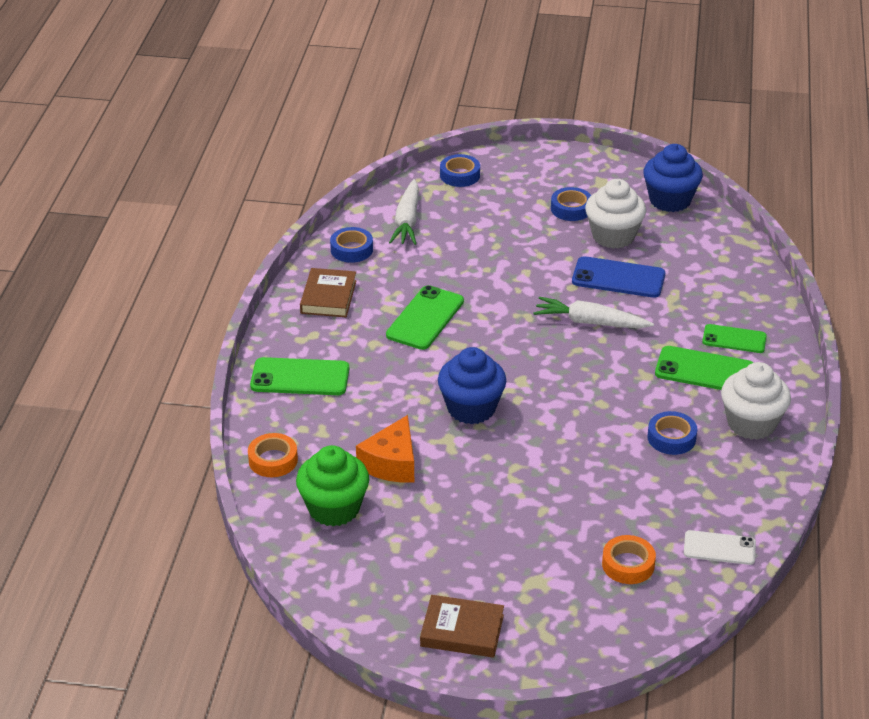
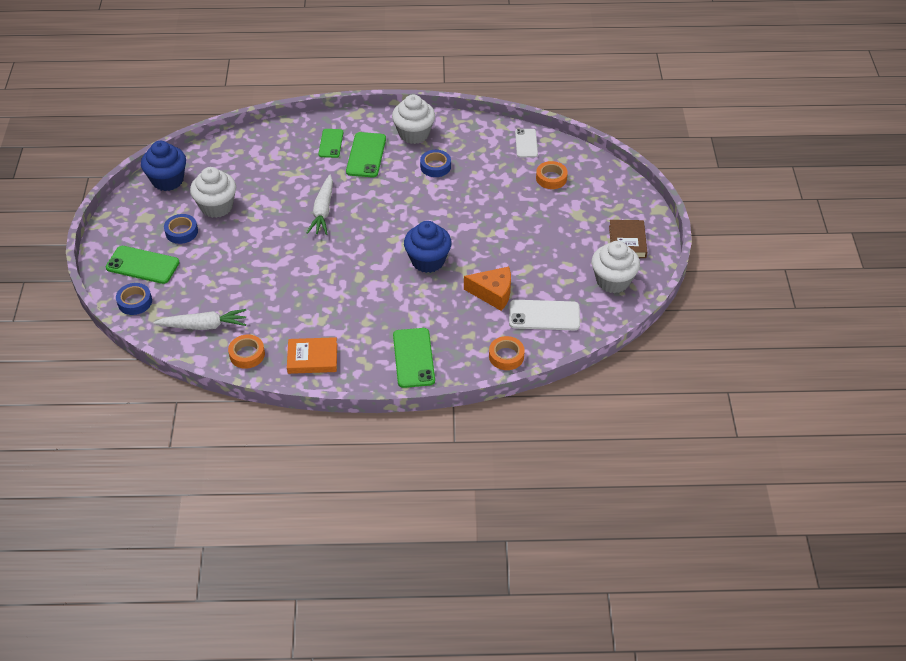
camera: 100 degrees left, 10 degrees up
(328, 297) = (312, 358): brown book -> orange book
(334, 508) = (544, 315): green cupcake -> white phone
(351, 249) = (247, 354): blue tape -> orange tape
(381, 596) = (613, 281): none -> white cupcake
(425, 318) = (331, 298): green phone -> green phone (142, 265)
(618, 278) = (269, 201): blue phone -> none

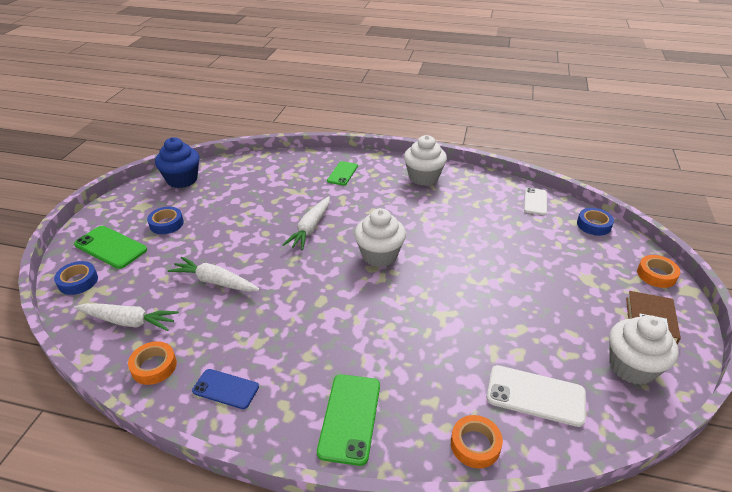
camera: 15 degrees right, 10 degrees down
(217, 207) = (212, 208): white cupcake -> white cupcake (379, 255)
(259, 278) = (215, 282): none -> white carrot
(312, 358) = (225, 389): orange book -> blue phone
(366, 155) = (372, 187): green phone -> none
(428, 261) = (403, 298): blue cupcake -> none
(435, 166) = (437, 207): blue tape -> blue tape (593, 225)
(493, 293) = (472, 351): orange cheese -> none
(551, 178) = (559, 237): orange tape -> orange tape (656, 275)

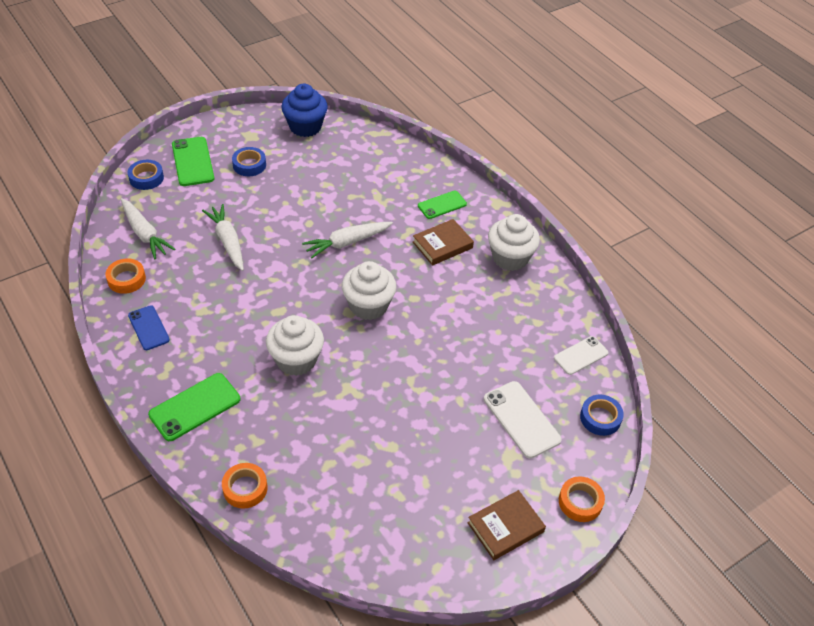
camera: 40 degrees right, 10 degrees up
(375, 193) = (442, 245): none -> brown book
(535, 395) = (328, 496): white phone -> white phone (521, 419)
(632, 367) = (430, 541): white cupcake -> white cupcake (296, 360)

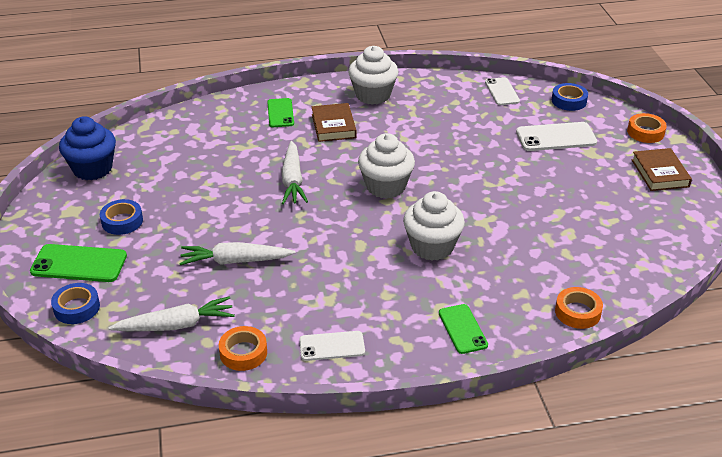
camera: 65 degrees left, 10 degrees down
(148, 328) = (332, 346): blue phone -> white phone
(195, 407) = (463, 329): green phone -> green phone, size x0.66

